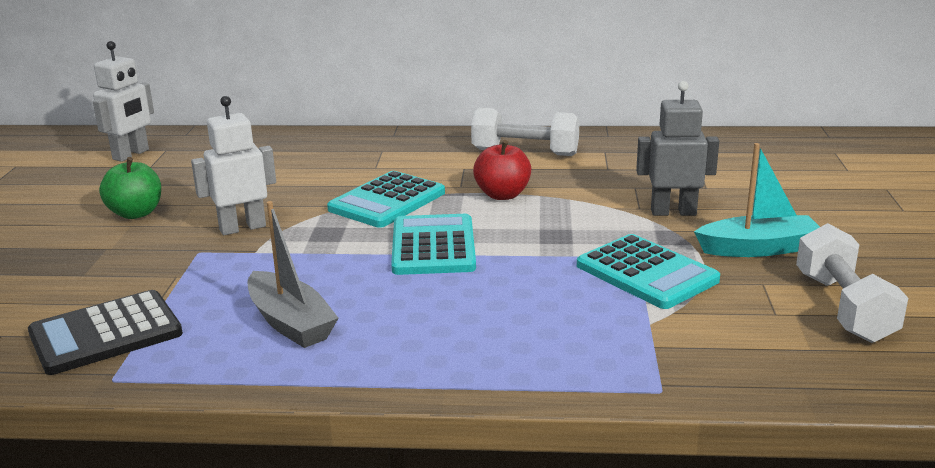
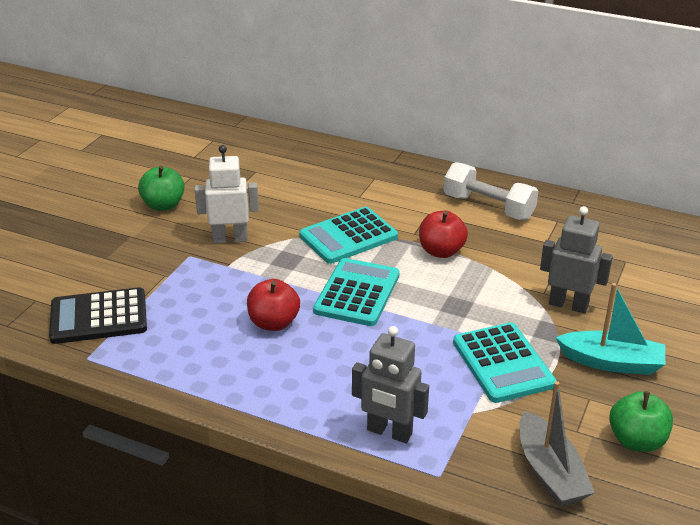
camera: 20 degrees right, 10 degrees up
(131, 155) = (186, 140): white robot -> none
(290, 322) = (220, 340): grey boat -> grey boat (549, 472)
(350, 292) = (274, 323): none -> red apple
(569, 363) = (389, 432): none -> grey robot
(843, 307) = (636, 441): white dumbbell -> green apple

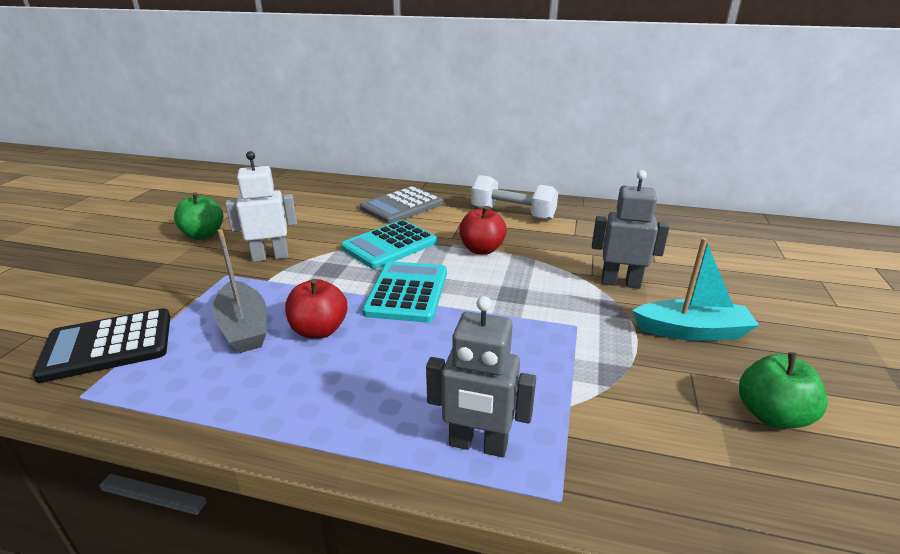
camera: 10 degrees left, 5 degrees down
(368, 185) = (401, 206): none -> grey calculator
(502, 363) = (581, 345): turquoise calculator -> none
(549, 472) = (696, 472): grey boat -> grey boat (244, 327)

